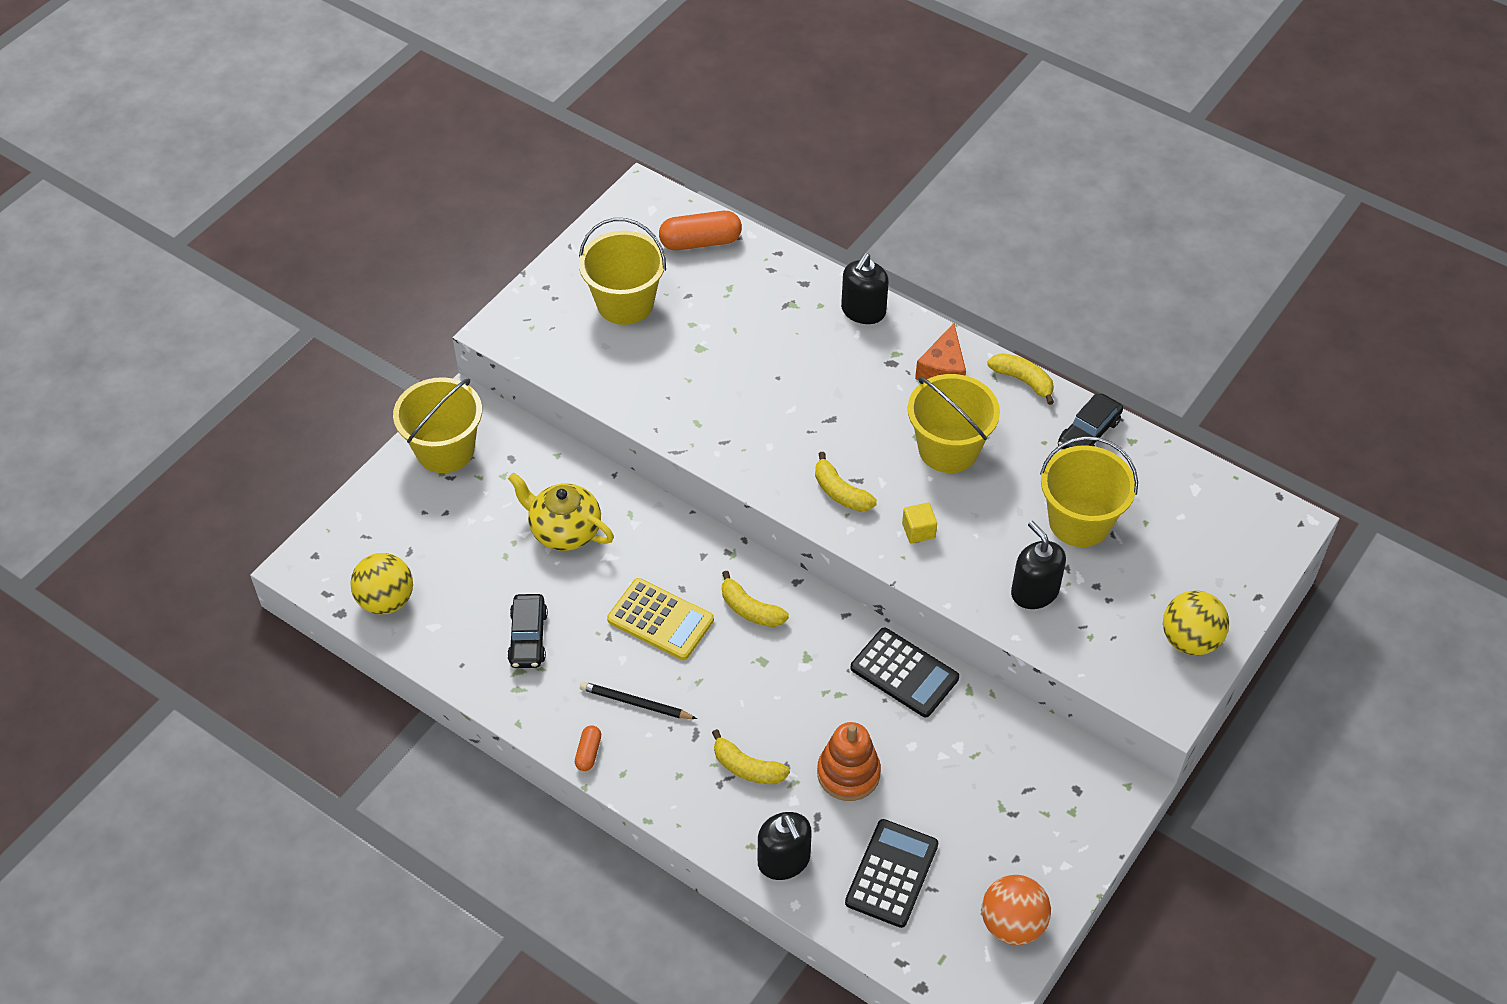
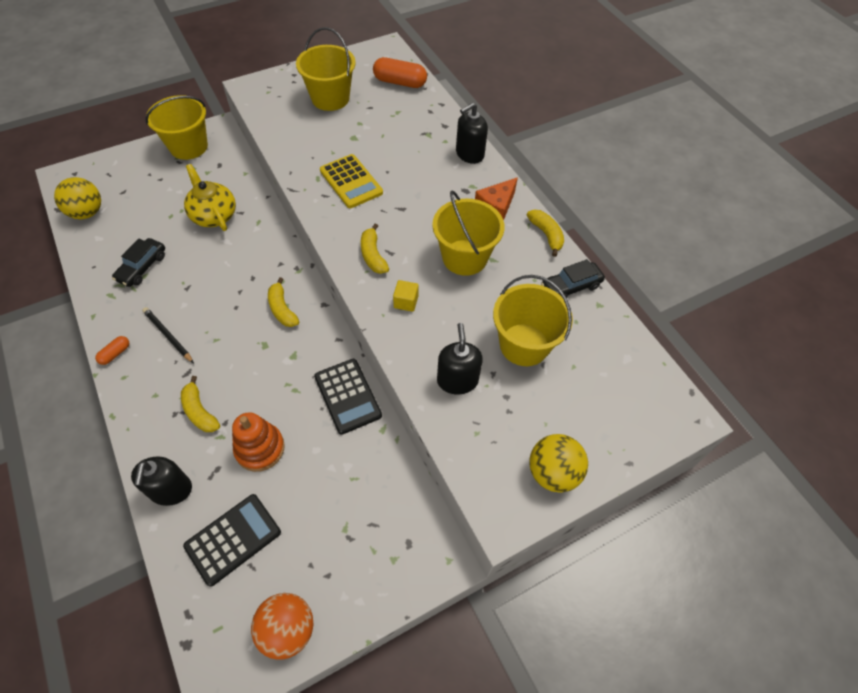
camera: 25 degrees right, 5 degrees up
(660, 620) = (224, 291): yellow calculator -> yellow calculator (351, 182)

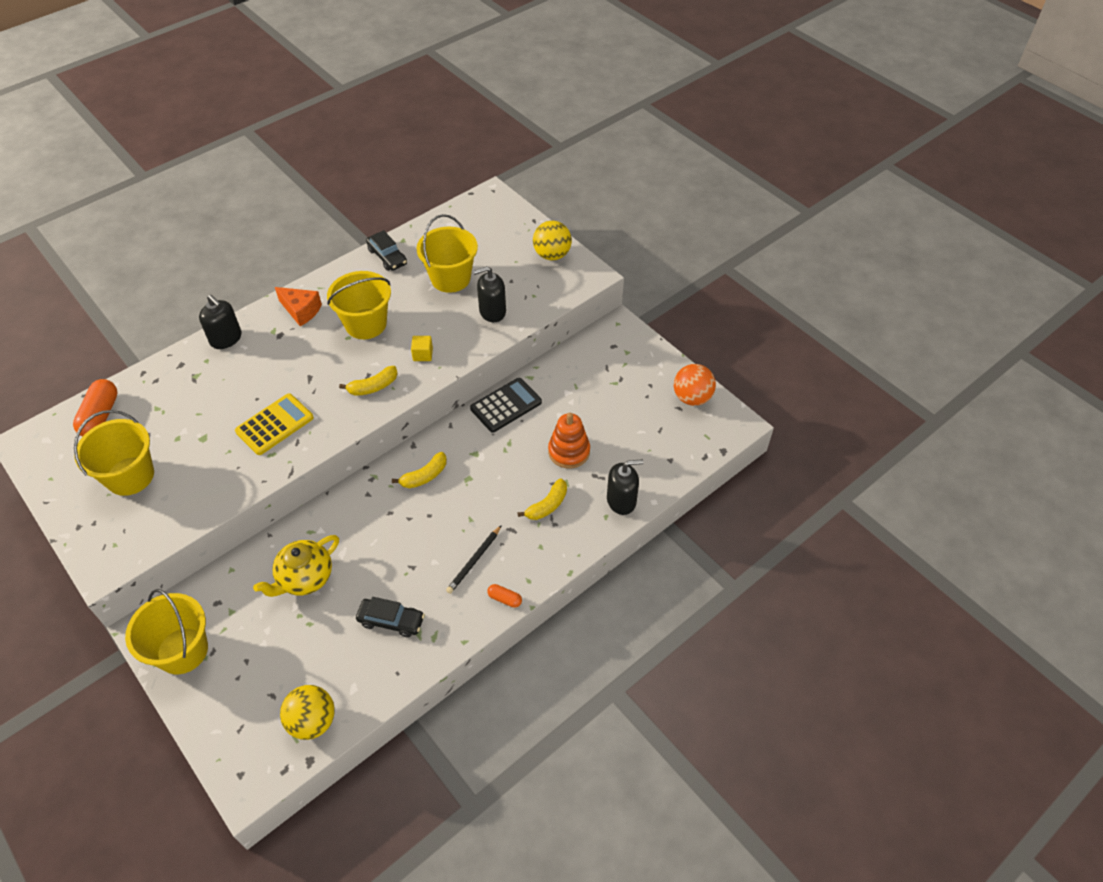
camera: 100 degrees left, 5 degrees down
(233, 539) = (645, 446): black calculator -> none
(546, 235) = (331, 275): yellow banana -> none

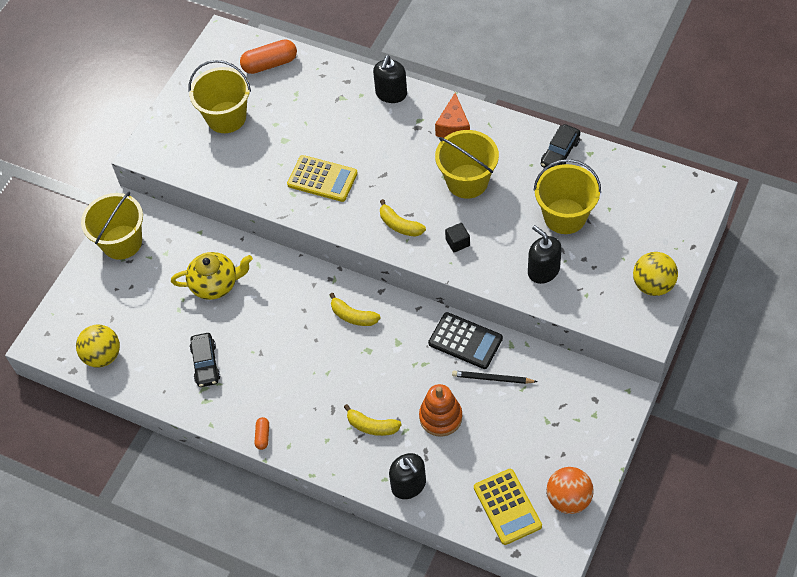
camera: 70 degrees right, 5 degrees up
(305, 578) = (215, 284): yellow teapot -> yellow teapot turned 150 degrees clockwise
(423, 354) = (457, 242): yellow cube -> black cube
(474, 560) = (288, 395): black pencil -> black pencil (492, 378)
(678, 439) = (507, 507): none -> yellow calculator

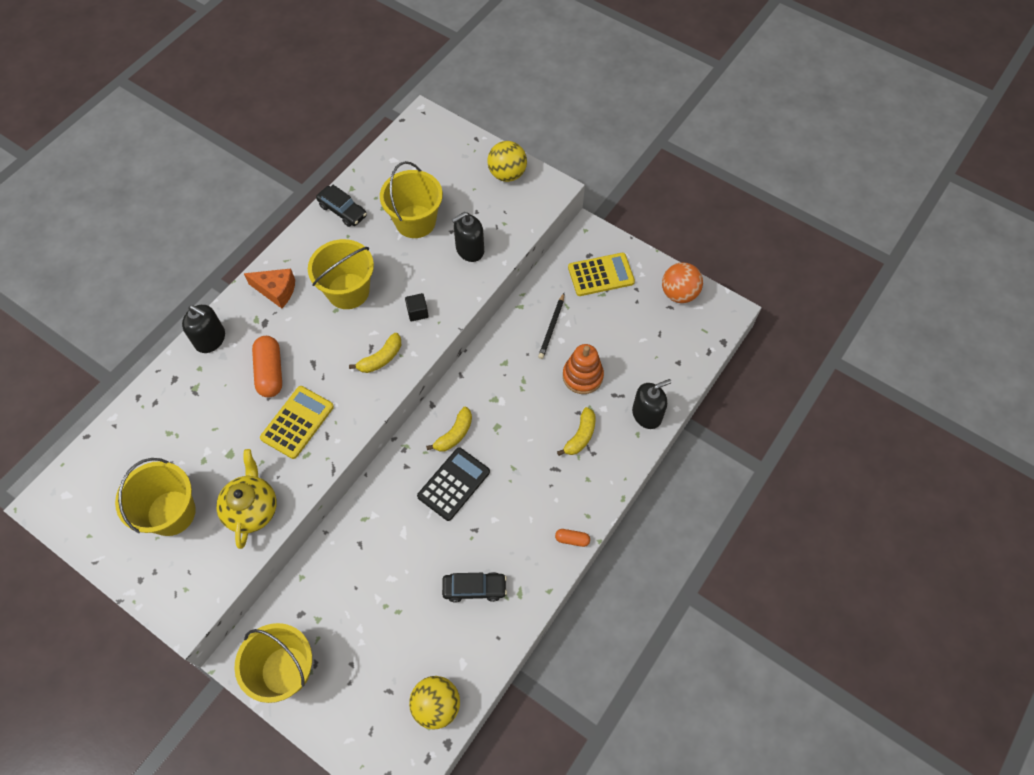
camera: 85 degrees left, 5 degrees up
(215, 284) = (376, 567): yellow teapot -> yellow teapot (252, 509)
(270, 64) = (113, 455): orange capsule -> orange capsule (270, 372)
(465, 341) = (507, 342): black calculator -> black calculator (453, 484)
(507, 507) = (679, 340): yellow calculator -> yellow calculator (601, 275)

